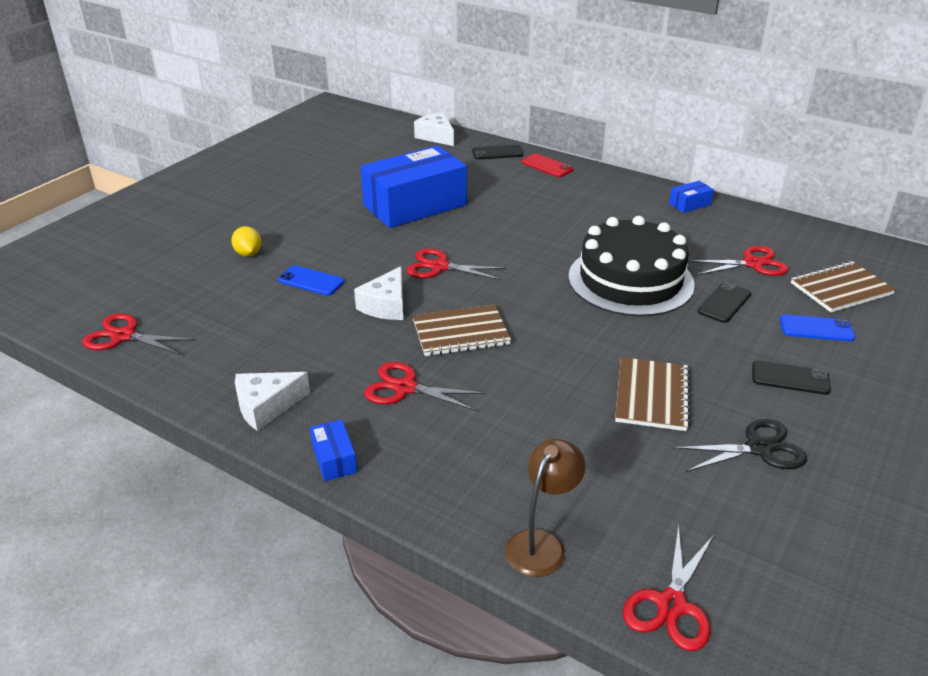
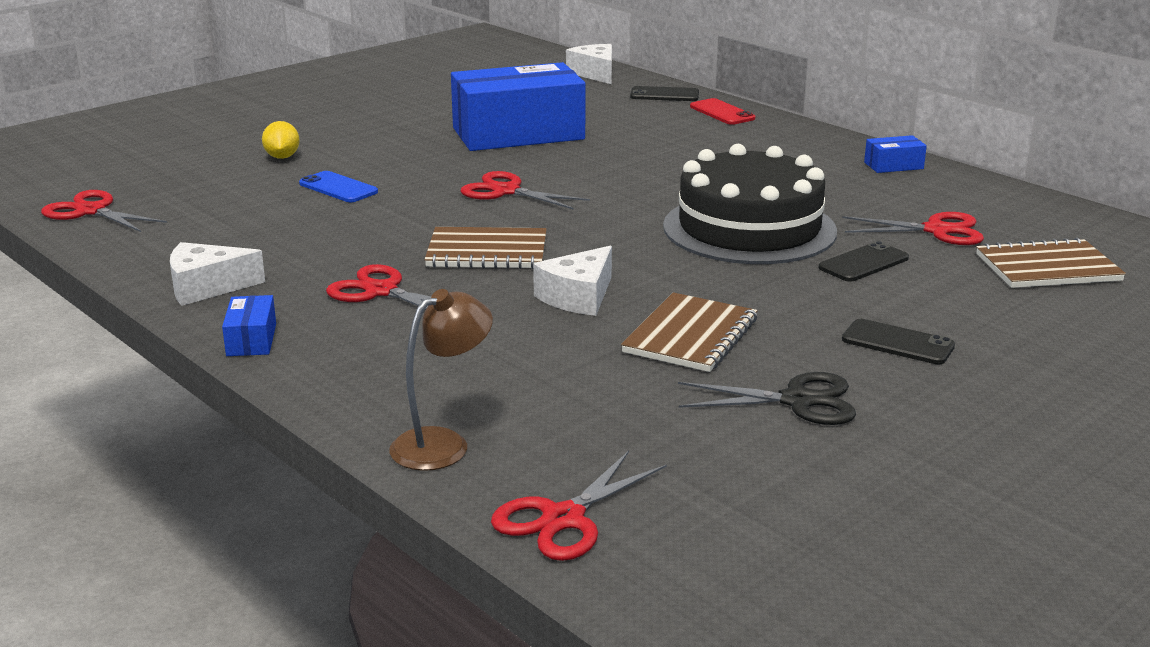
camera: 15 degrees right, 10 degrees down
(386, 305) = (413, 218): white cheese -> white cheese (578, 297)
(816, 329) = (977, 301): blue phone -> none

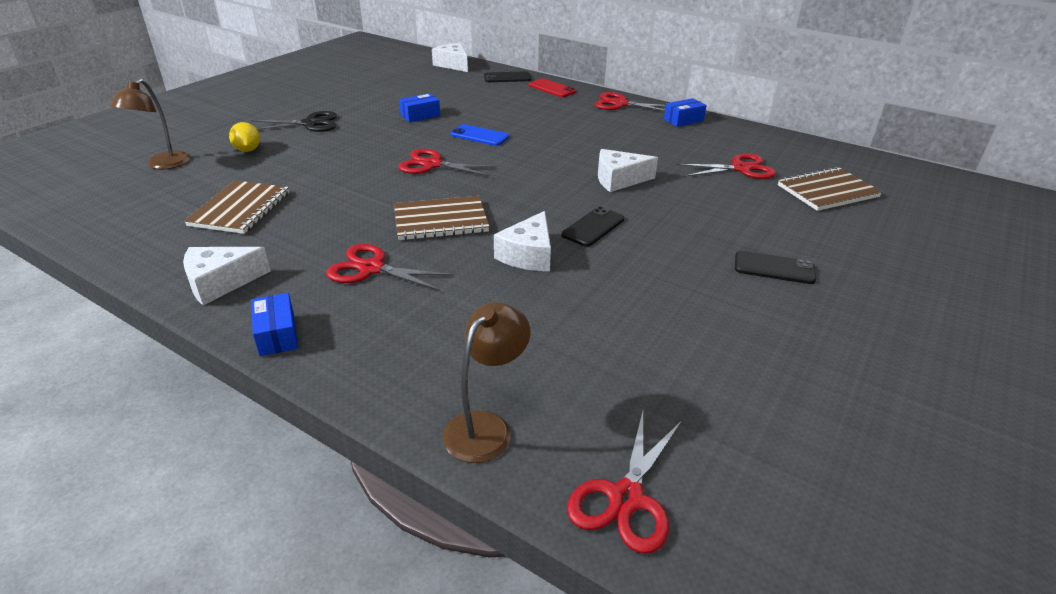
camera: 15 degrees left, 10 degrees up
(91, 211) = (97, 216): red scissors -> red scissors (620, 104)
(178, 165) = (163, 165): none -> brown lamp
(338, 188) = (302, 174): blue phone -> blue phone (479, 136)
(518, 134) = (420, 115): blue box -> blue box, size x0.40
(690, 336) = (628, 281): brown notebook -> brown notebook (240, 209)
(749, 228) = (619, 180): black cake -> white cheese
(797, 401) = (738, 334): black scissors -> black scissors (310, 124)
(863, 263) = (710, 201): black phone -> black phone (593, 227)

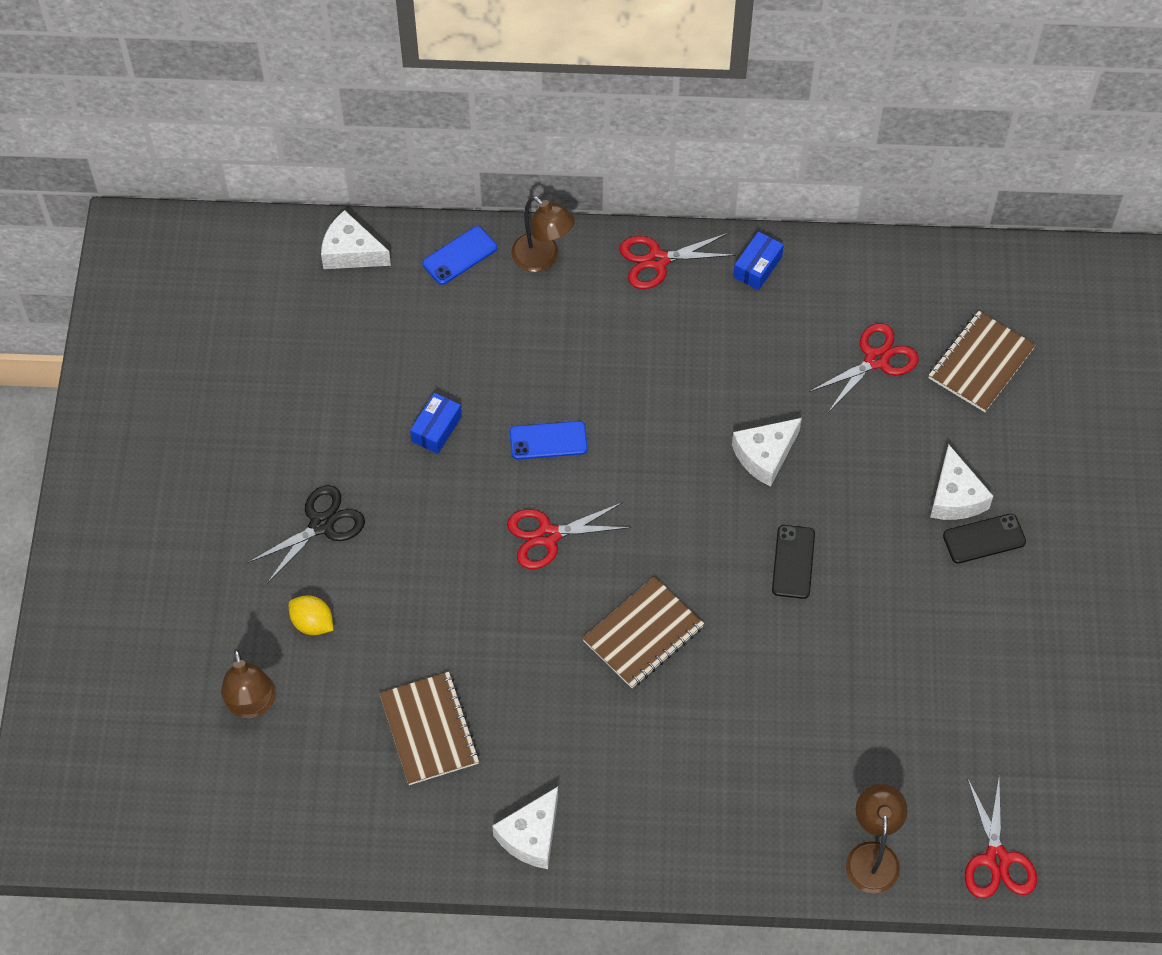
camera: 30 degrees left, 25 degrees up
(277, 334) = (643, 862): blue box -> none
(371, 268) = (643, 741): red scissors -> none
(507, 78) = (459, 256): black phone -> blue phone
(528, 255) = (764, 641): white cheese -> white cheese (955, 496)
(552, 88) = (542, 259): red phone -> brown lamp

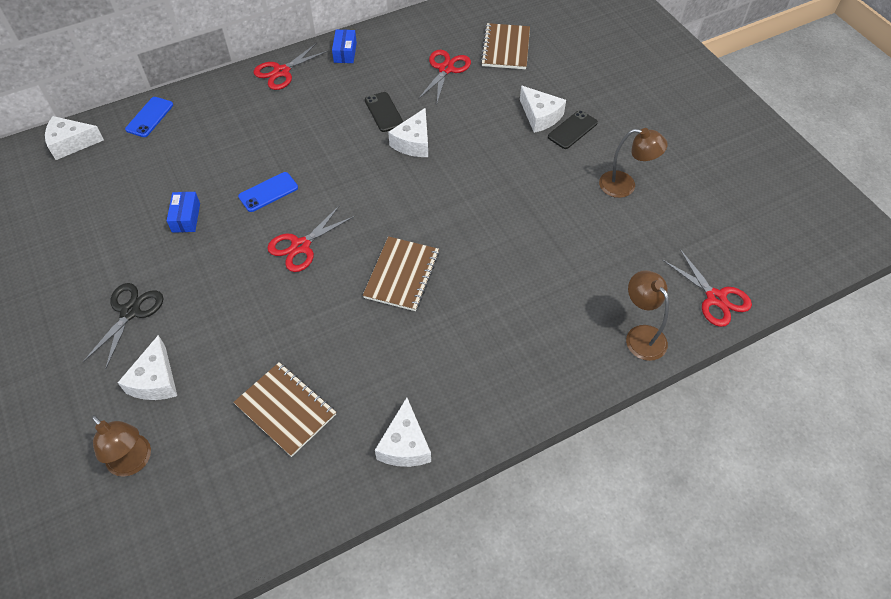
camera: 30 degrees left, 5 degrees down
(312, 623) = (155, 380): yellow lemon -> white cheese
(542, 259) = (207, 98): brown lamp -> brown lamp (625, 186)
(793, 562) = (470, 191): black phone -> black phone (384, 112)

